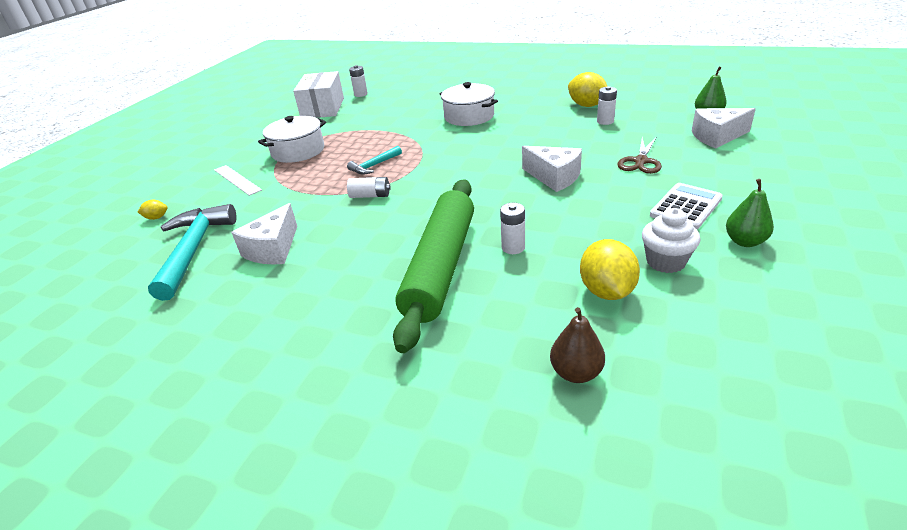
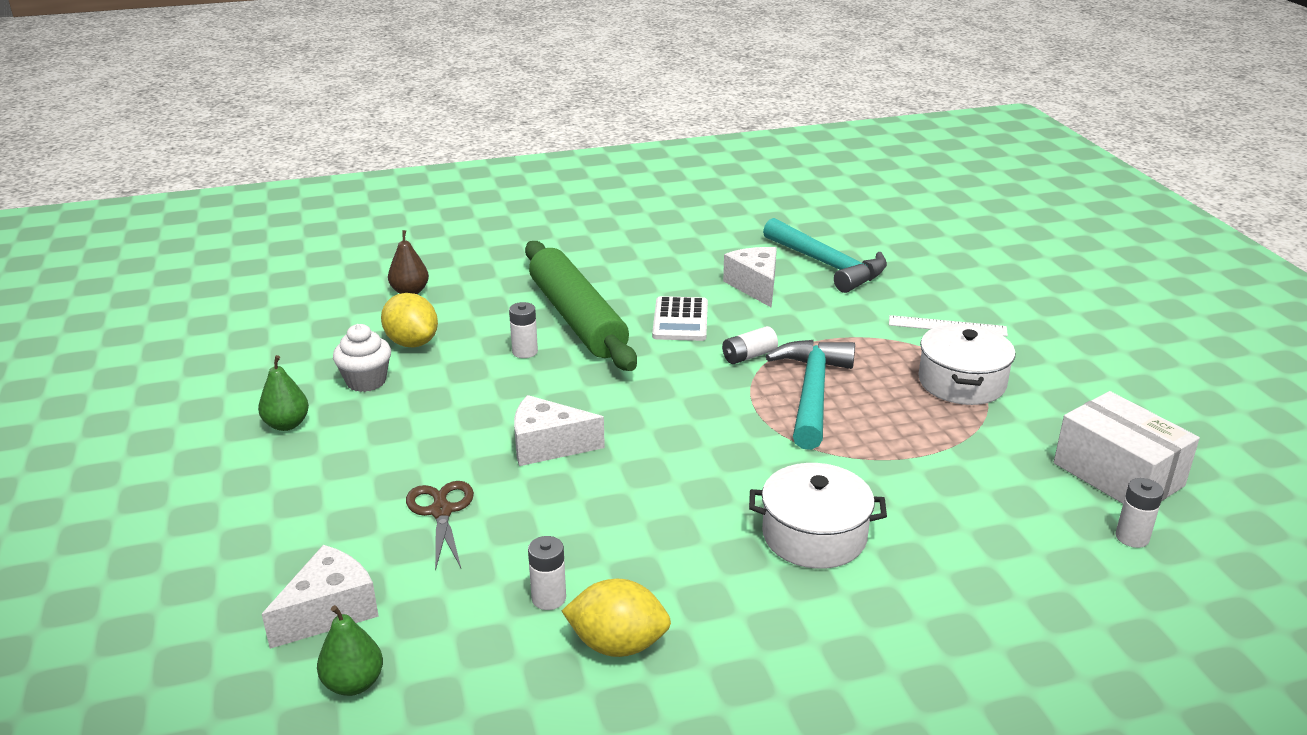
camera: 140 degrees right, 5 degrees down
(156, 218) = (932, 272): yellow lemon -> none
(374, 165) = (812, 393): turquoise hammer -> turquoise hammer, size x1.96
(686, 207) = (358, 450): white calculator -> white calculator (680, 320)

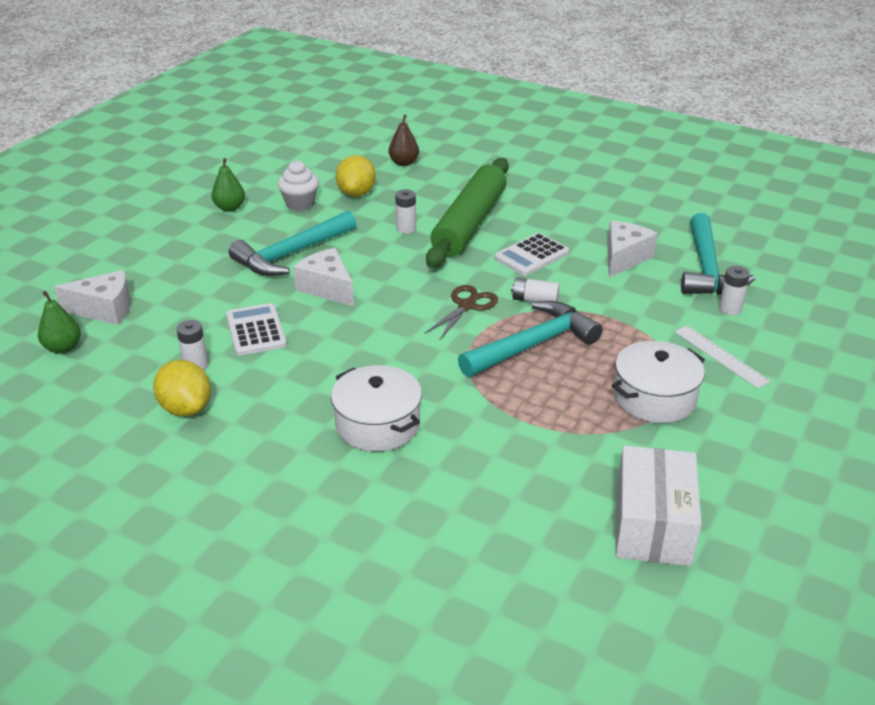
camera: 45 degrees right, 5 degrees up
(441, 511) = (222, 292): brown scissors -> brown scissors (467, 306)
(449, 434) = (291, 254): none -> turquoise hammer
(549, 526) = (256, 330): none -> white calculator
(1132, 537) = (578, 566): white battery -> white battery (730, 309)

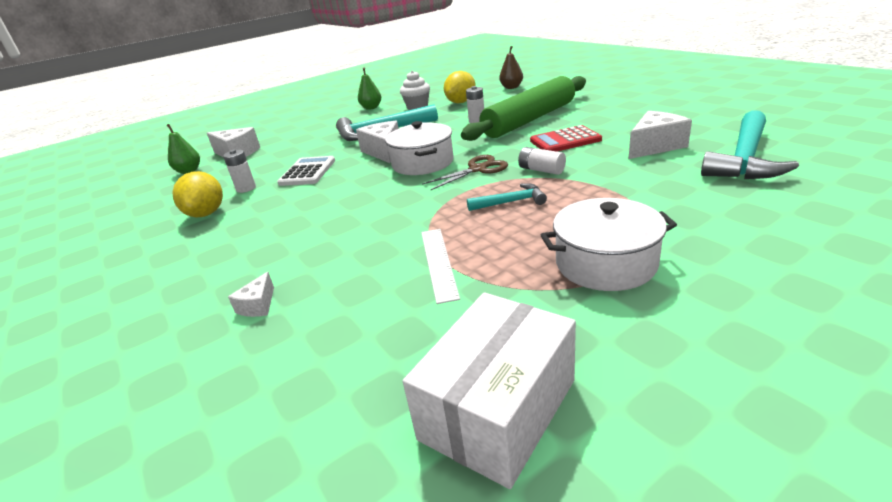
camera: 30 degrees right, 5 degrees down
(377, 424) = (318, 244): white pot -> white pot (422, 163)
(386, 497) = (258, 305): none -> white cheese
(531, 255) = (565, 140): white calculator -> red calculator
(533, 345) = (511, 202): turquoise hammer -> turquoise hammer, size x0.51
(721, 356) = (718, 234): white ruler -> white ruler (439, 262)
(730, 309) = (755, 192): white battery -> none

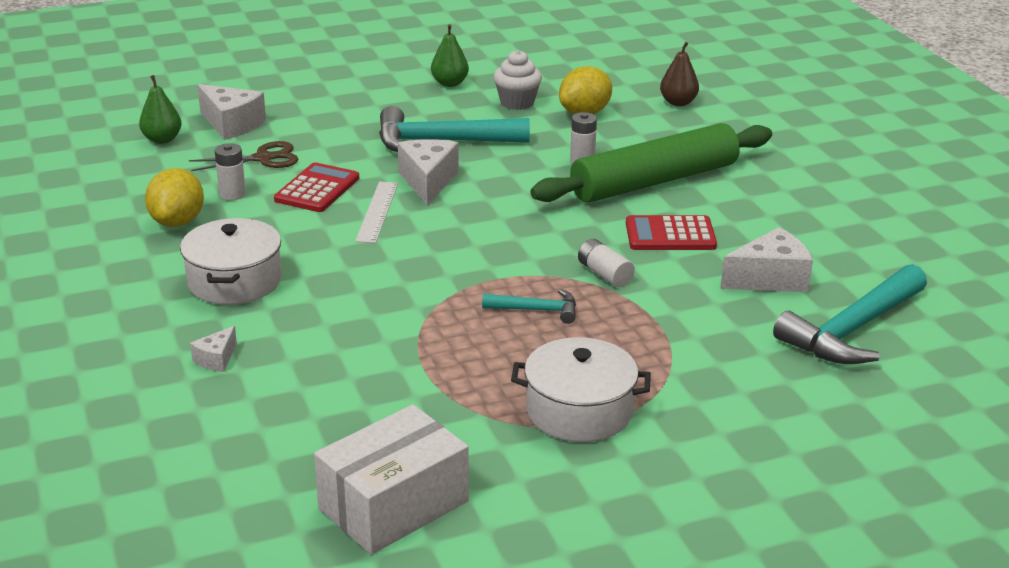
camera: 10 degrees right, 0 degrees up
(307, 172) = (317, 189): white calculator -> red calculator
(422, 163) = (468, 218): white pot -> white pot (234, 281)
(439, 262) = (415, 363): white ruler -> white ruler (377, 212)
(477, 169) = (529, 250): brown scissors -> brown scissors (263, 158)

